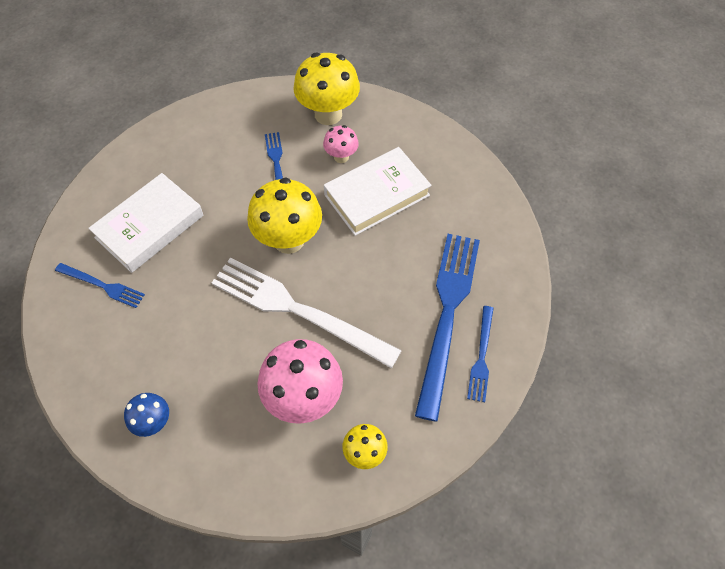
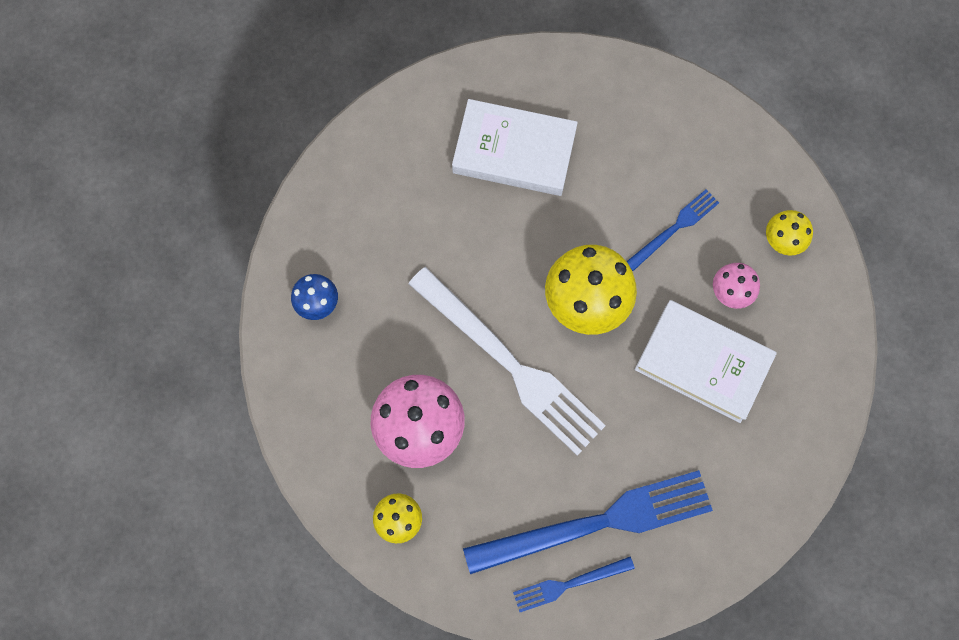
camera: 60 degrees right, 15 degrees up
(102, 285) = (422, 155): blue fork -> none
(298, 310) = (510, 364): white fork -> white fork turned 135 degrees clockwise
(328, 114) = (782, 241): yellow mushroom -> yellow mushroom, size x0.52

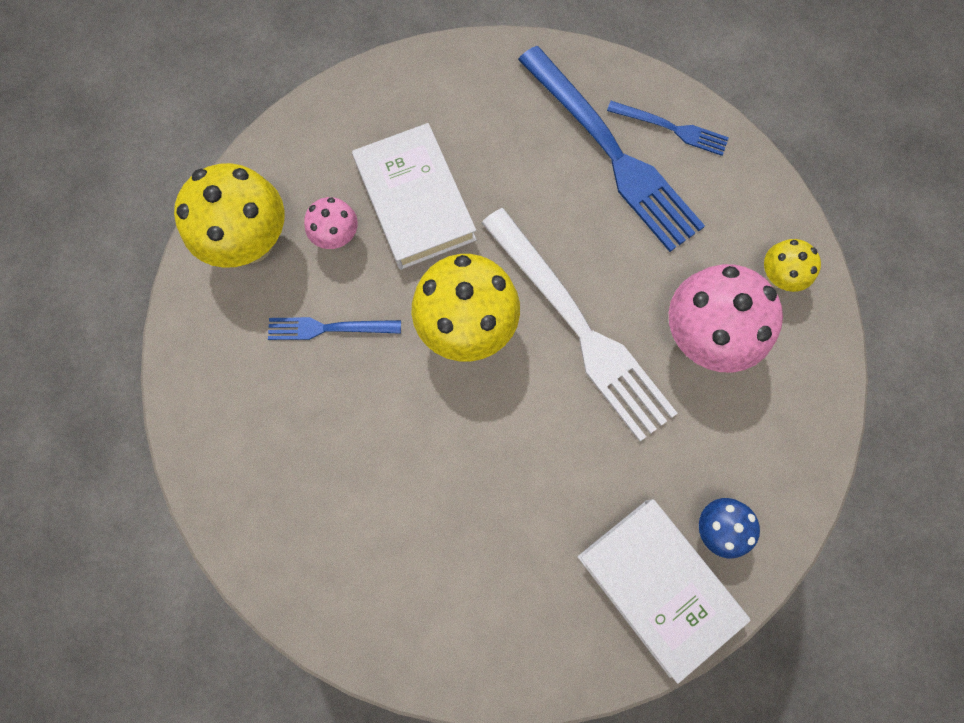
camera: 140 degrees left, 0 degrees up
(510, 364) = (579, 328): white fork -> white fork turned 150 degrees clockwise
(514, 151) = (404, 525): white book -> white book (658, 586)
(597, 523) = (611, 153): blue fork -> blue fork turned 150 degrees counterclockwise
(782, 241) = (252, 243): yellow mushroom -> yellow mushroom, size x1.90

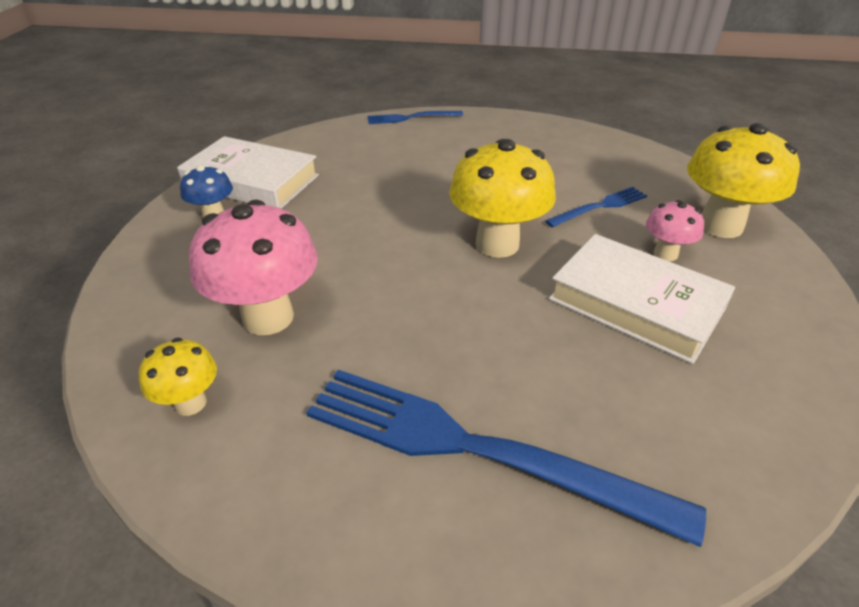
camera: 150 degrees right, 35 degrees down
(579, 328) = (398, 278): white fork -> none
(671, 128) = (413, 527): blue fork -> blue fork (411, 118)

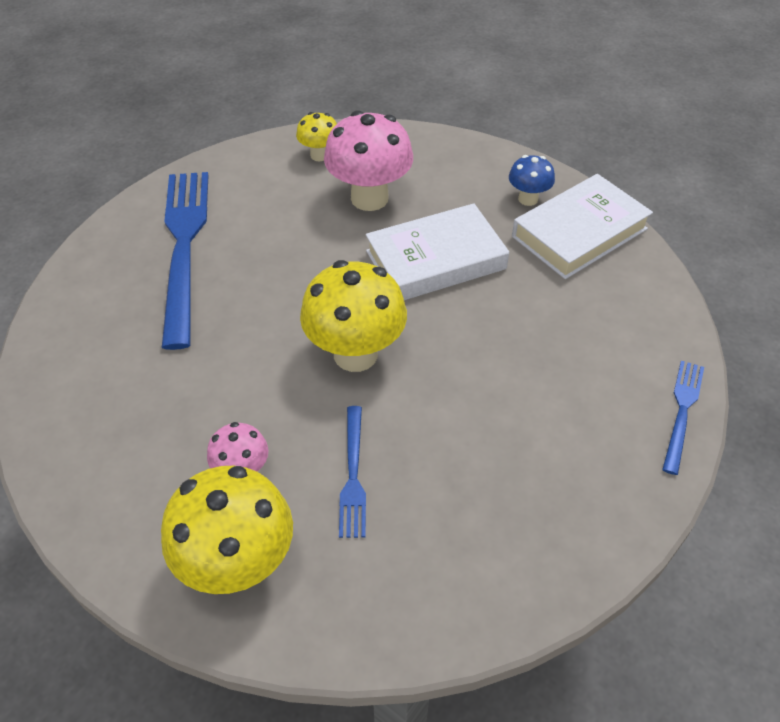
camera: 120 degrees right, 10 degrees up
(476, 449) = (184, 247): blue fork -> blue fork turned 60 degrees counterclockwise
(636, 304) = (209, 399): white book -> white book (435, 260)

